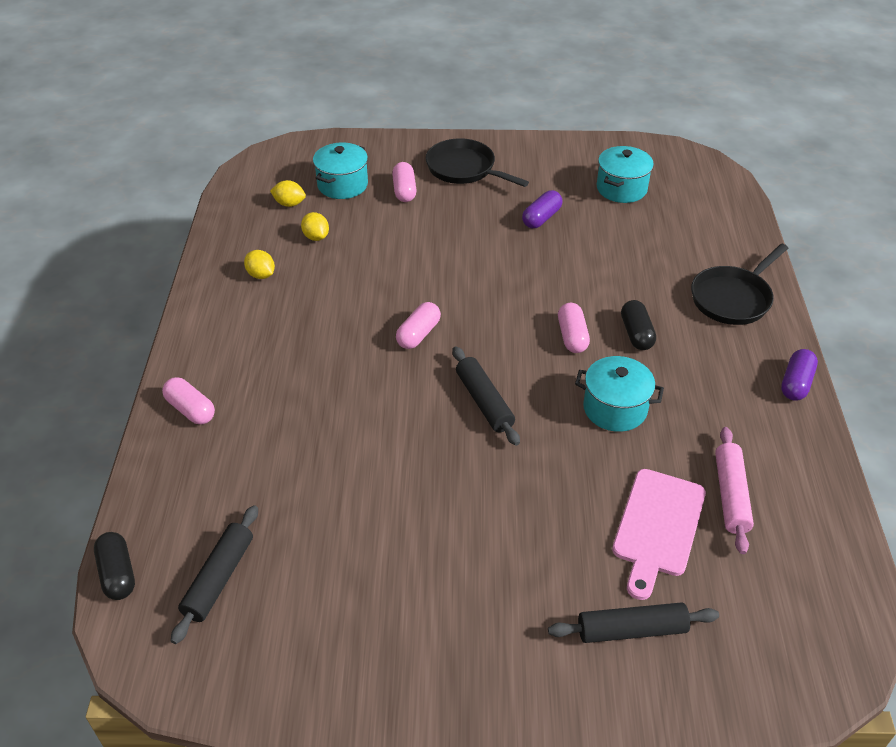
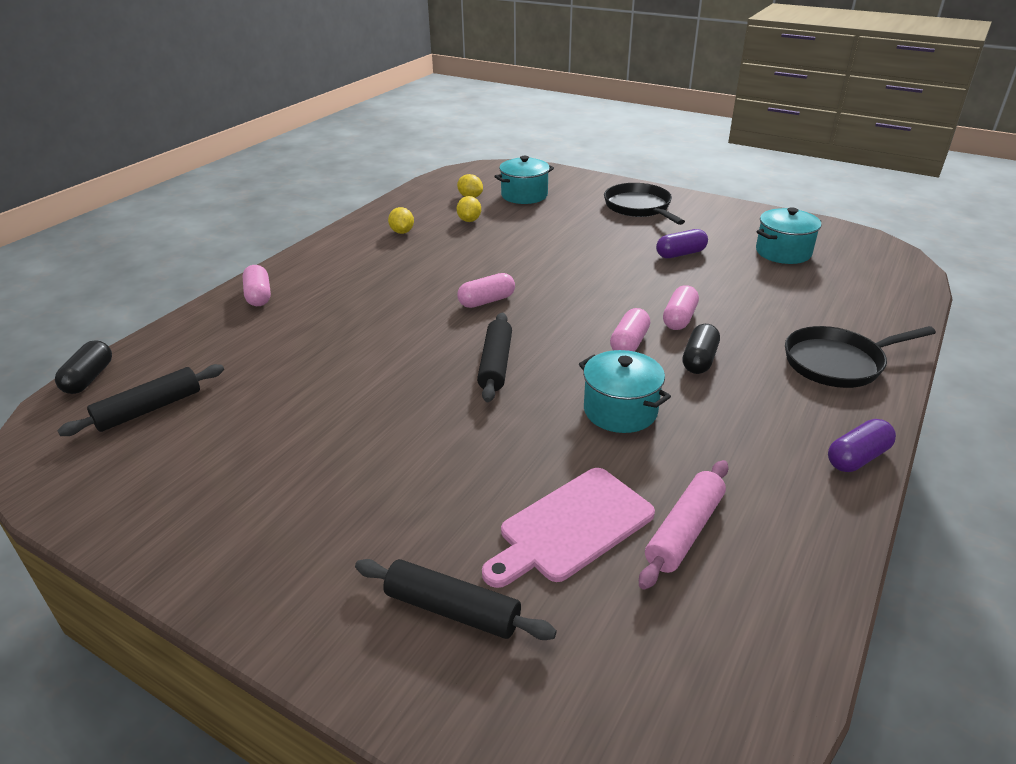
camera: 30 degrees right, 10 degrees down
(404, 190) = (572, 209): pink capsule -> pink capsule (679, 318)

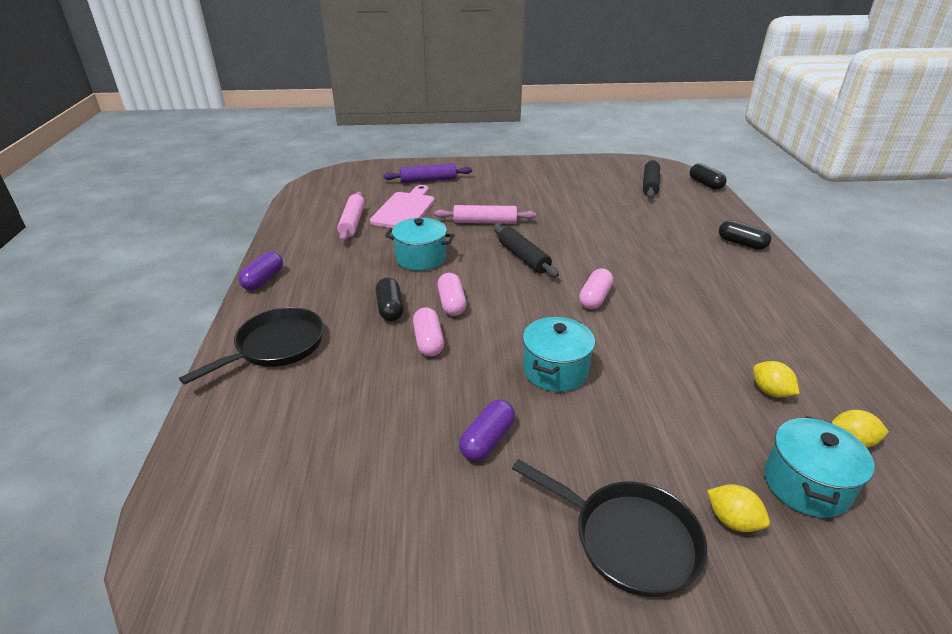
camera: 145 degrees right, 0 degrees up
(258, 296) = (741, 243): pink capsule -> black capsule
(402, 232) = (790, 342): yellow lemon -> yellow lemon (732, 520)
(452, 609) = (428, 180): black rolling pin -> purple rolling pin
(474, 439) = (485, 222): none -> pink rolling pin
(783, 252) = (359, 509): turquoise pot -> turquoise pot (555, 370)

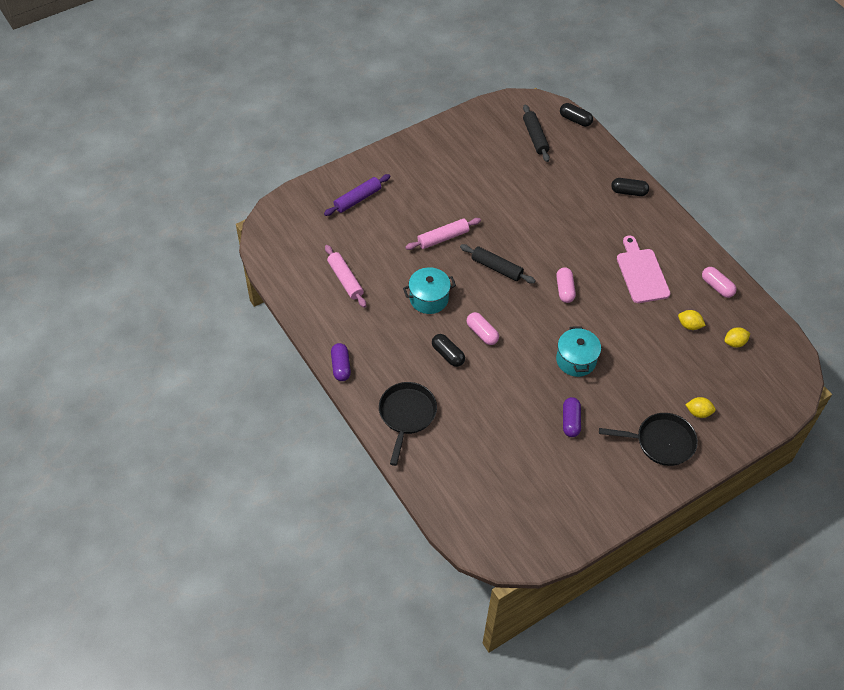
camera: 30 degrees left, 20 degrees up
(405, 209) = (371, 247): pink cutting board -> pink cutting board (641, 273)
(428, 341) = (492, 370): pink capsule -> pink capsule (717, 287)
(806, 485) = (722, 378): turquoise pot -> none

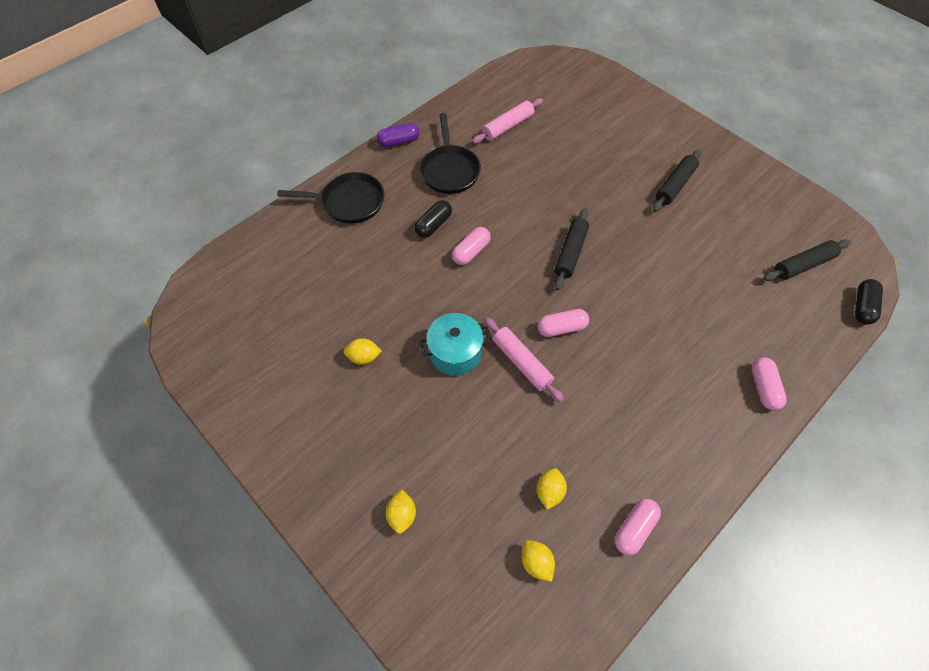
camera: 80 degrees right, 5 degrees up
(357, 199) = (619, 117): purple rolling pin -> none
(429, 299) = (505, 197): turquoise pot -> none
(443, 238) = (595, 196): pink rolling pin -> pink rolling pin (522, 362)
(444, 185) = (675, 185): none -> black rolling pin
(570, 421) = (364, 357): purple capsule -> yellow lemon
(628, 192) = (763, 388): black capsule -> pink capsule
(641, 273) = (622, 418): pink cutting board -> none
(660, 442) = (347, 467): black pan -> black pan (449, 170)

